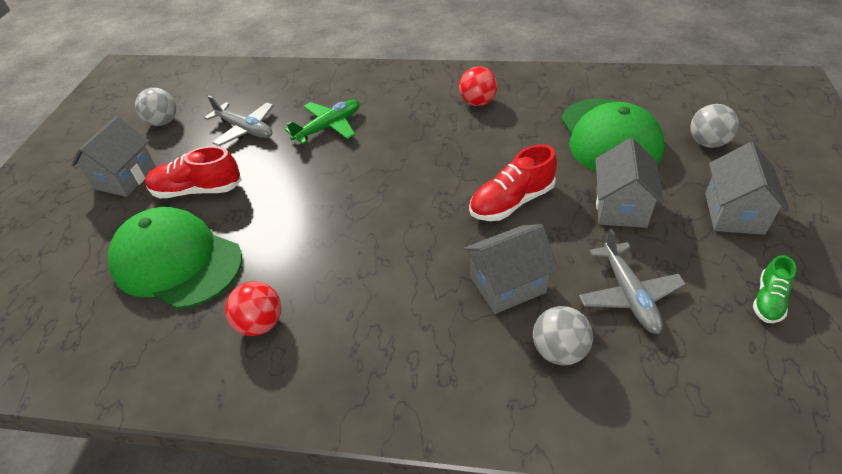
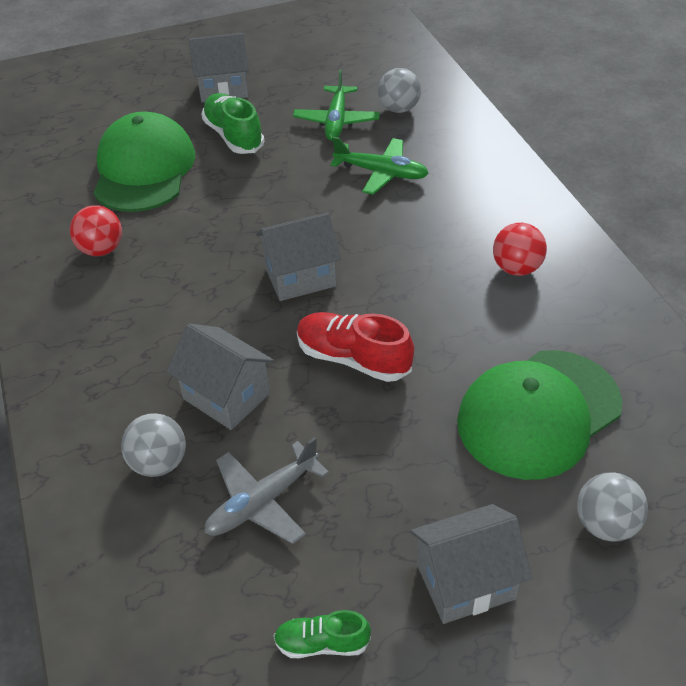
camera: 60 degrees right, 0 degrees up
(163, 122) = (311, 68): grey ball -> grey ball (399, 109)
(197, 190) = (234, 136): red shoe -> green shoe
(245, 129) = (336, 121): grey plane -> green plane
(620, 207) = (404, 459): grey house -> grey house (300, 277)

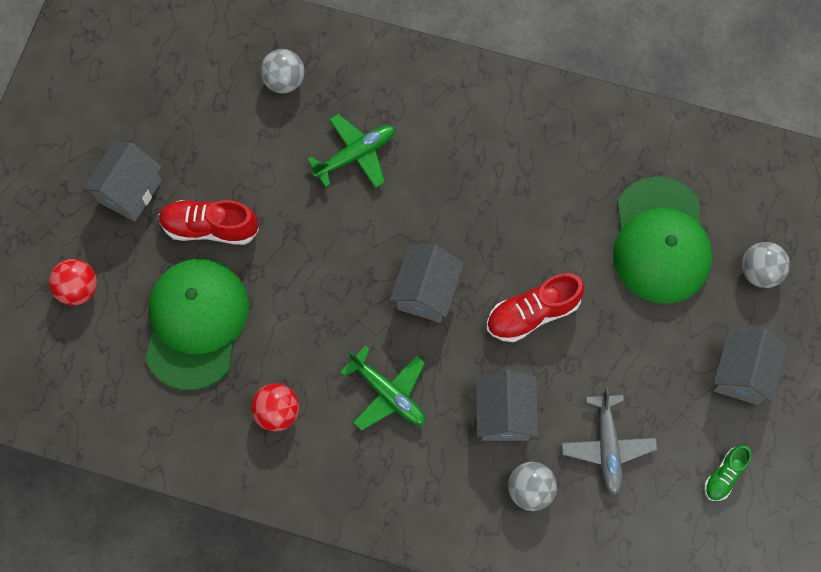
camera: 55 degrees left, 25 degrees up
(144, 169) = (196, 323): green cap -> green cap turned 60 degrees clockwise
(226, 396) = (504, 414): grey house -> grey house turned 75 degrees counterclockwise
(234, 136) = (210, 227): green shoe -> red shoe
(336, 121) = (259, 138): green plane -> green plane (388, 393)
(516, 268) = (532, 149): red ball -> red ball (78, 289)

